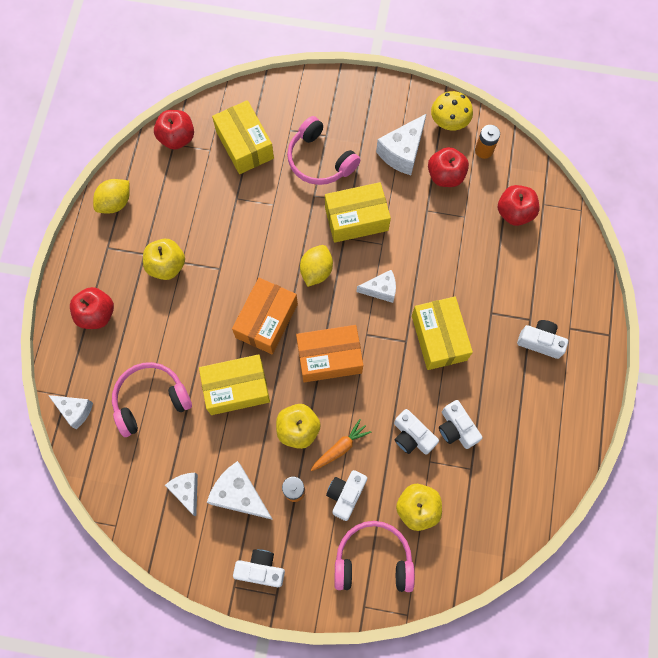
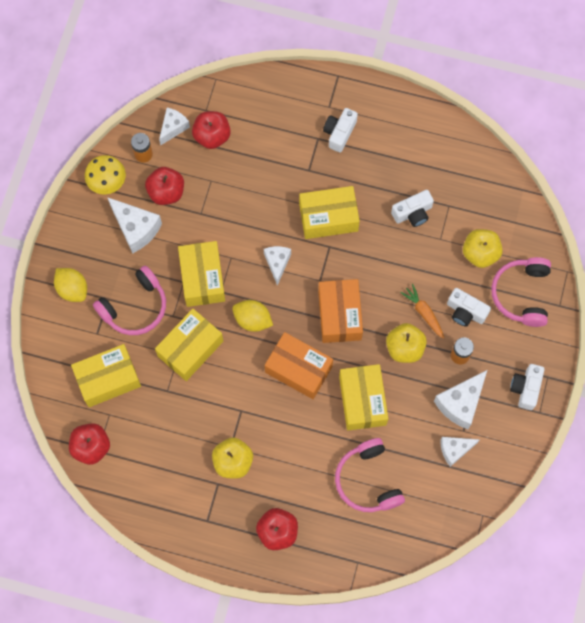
camera: 85 degrees left, 0 degrees up
(75, 410) = (373, 552): white cheese -> white cheese (173, 128)
(115, 203) = (158, 512): yellow lemon -> yellow lemon (72, 289)
(281, 215) = (190, 348): none -> yellow box
(412, 436) = (417, 251): white camera -> none

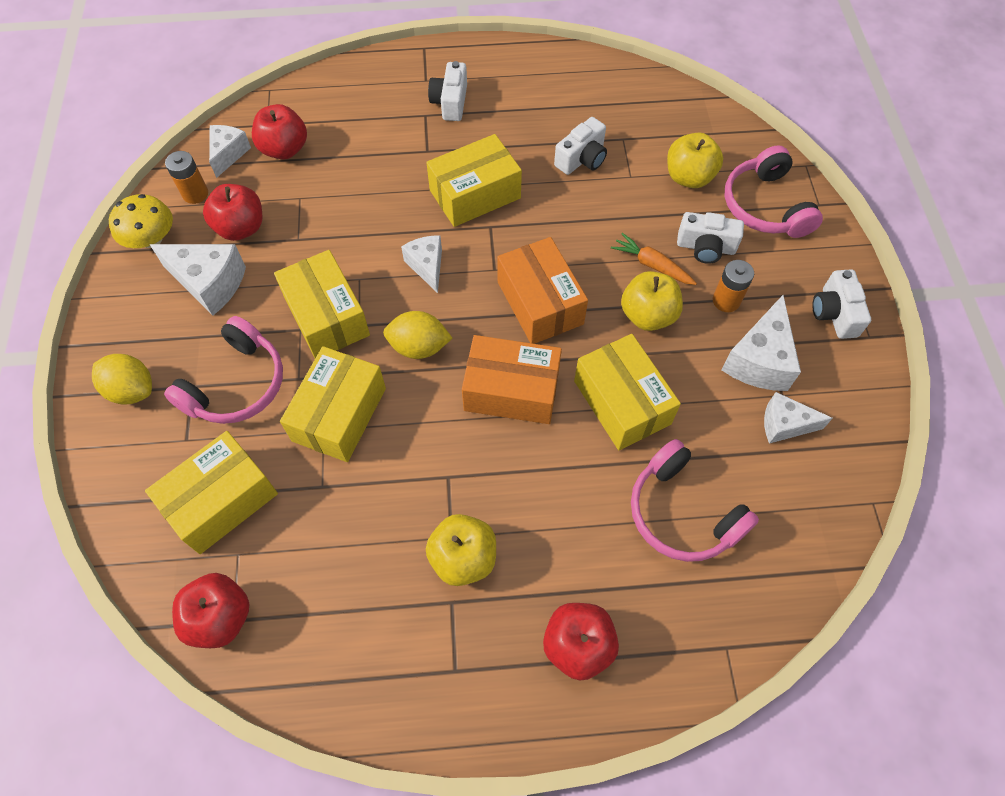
camera: 20 degrees left, 10 degrees down
(455, 450) = (784, 425): white cheese -> white cheese turned 45 degrees clockwise

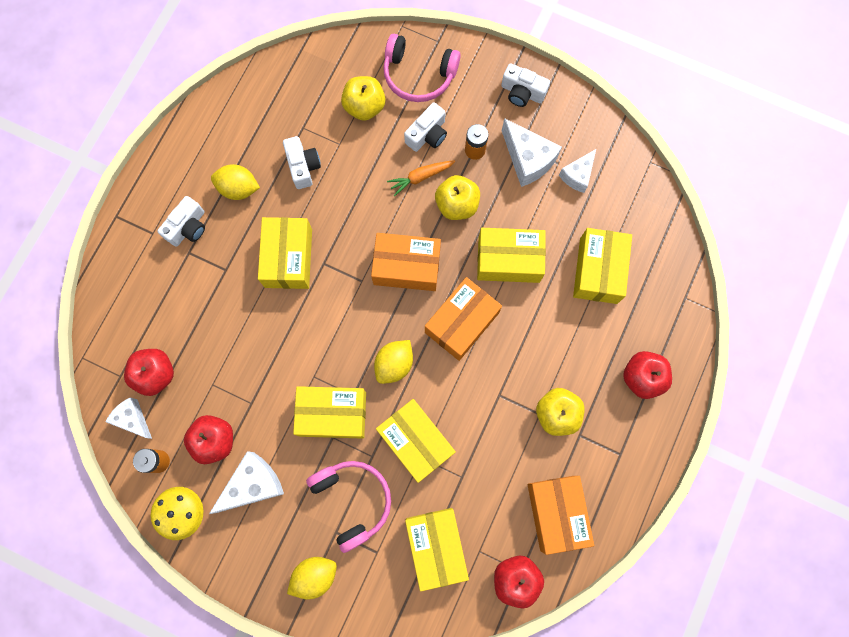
camera: 60 degrees left, 15 degrees up
(332, 626) = (556, 513): none -> orange box
(427, 266) = (331, 324): white cheese -> none
(450, 102) = (188, 227): white camera -> white camera turned 90 degrees counterclockwise
(519, 120) = (238, 188): none -> yellow lemon
(682, 512) = (598, 270): pink headphones -> yellow box

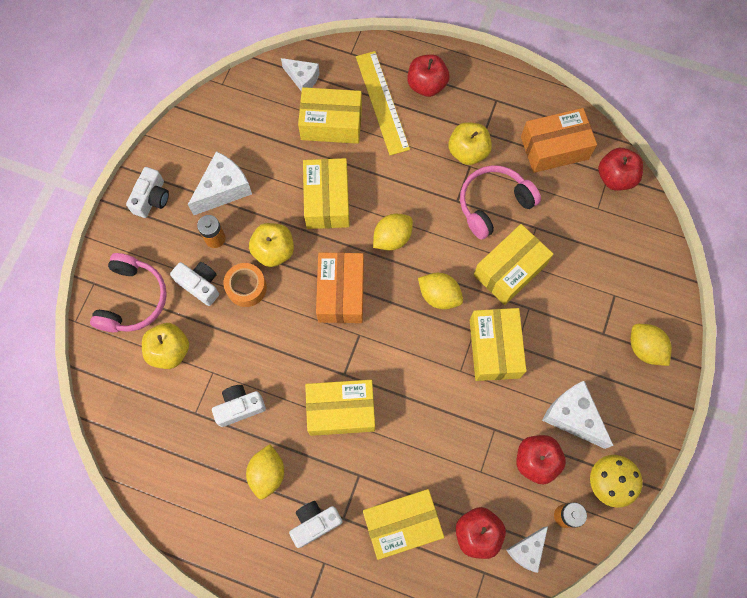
camera: 95 degrees left, 5 degrees down
(188, 227) = (315, 523): white camera -> white camera turned 60 degrees counterclockwise
(352, 500) = (572, 321): pink headphones -> pink headphones (493, 204)
(420, 177) = (246, 287): orange carrot -> orange tape
(436, 546) = (600, 244): yellow box -> yellow box (402, 524)
(461, 322) = (392, 238): orange box -> yellow lemon
(577, 175) = (238, 145): white cheese -> white cheese (303, 78)
(622, 326) = (382, 102): none -> yellow ruler

